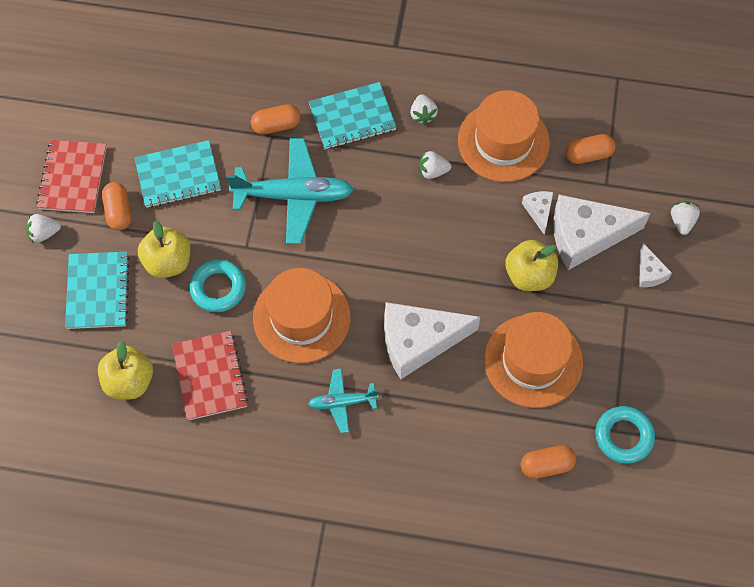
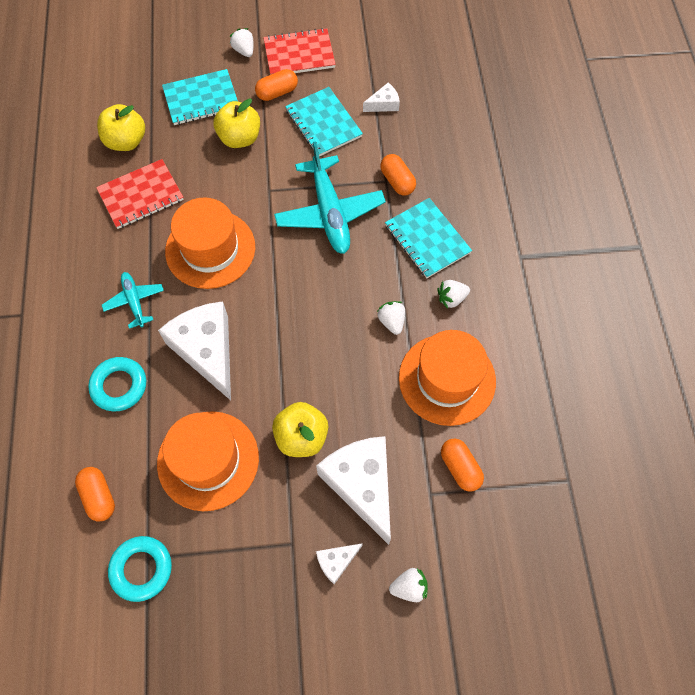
camera: 75 degrees right, 0 degrees up
(218, 288) = (224, 180): turquoise ring -> turquoise ring (119, 386)
(538, 211) = (377, 431): white cheese -> white cheese (384, 104)

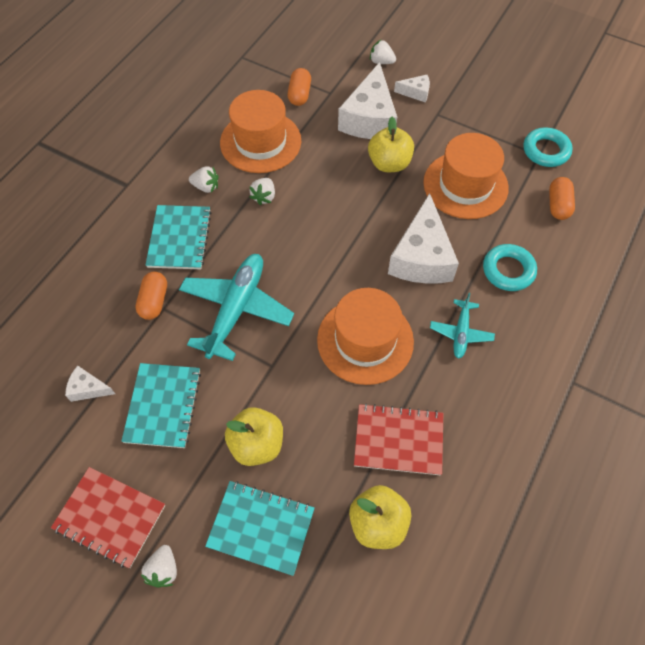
camera: 145 degrees left, 5 degrees down
(277, 92) = (176, 478): orange capsule -> none

